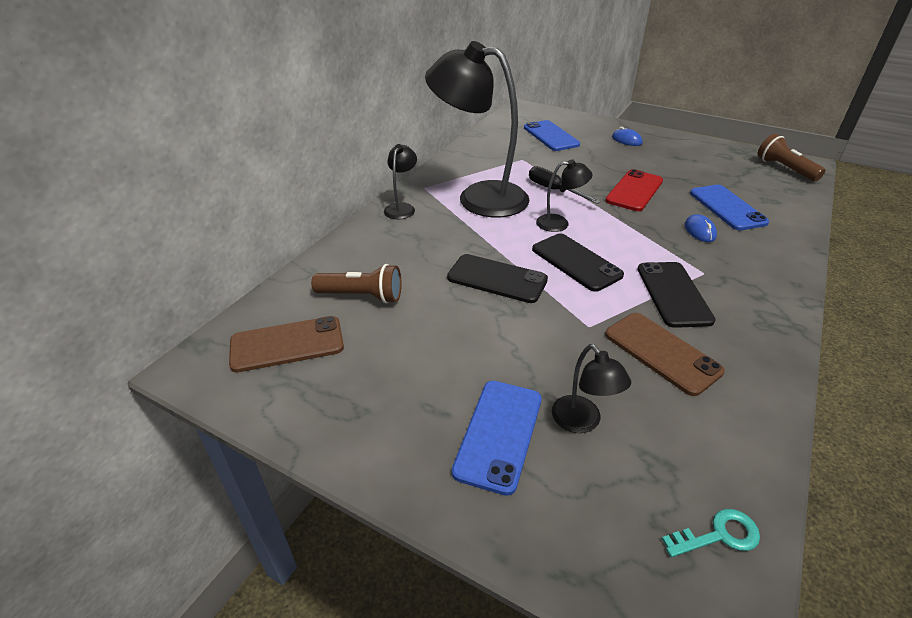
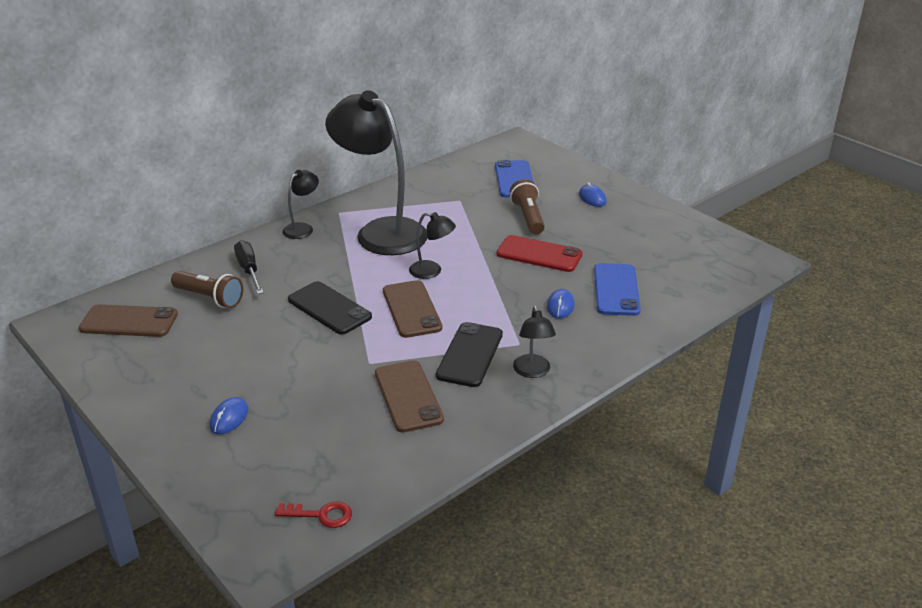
camera: 20 degrees right, 5 degrees down
(499, 434) = (229, 418): blue phone -> blue mouse
(554, 190) = (459, 238): black screwdriver -> black screwdriver (249, 270)
(576, 262) = (412, 309): black phone -> brown phone
(582, 422) = (295, 426): black lamp -> black lamp (532, 372)
(634, 191) = (539, 254): red phone -> red phone turned 60 degrees clockwise
(719, 535) = (321, 515): turquoise key -> red key
(784, 169) = (733, 262): brown flashlight -> brown flashlight (528, 217)

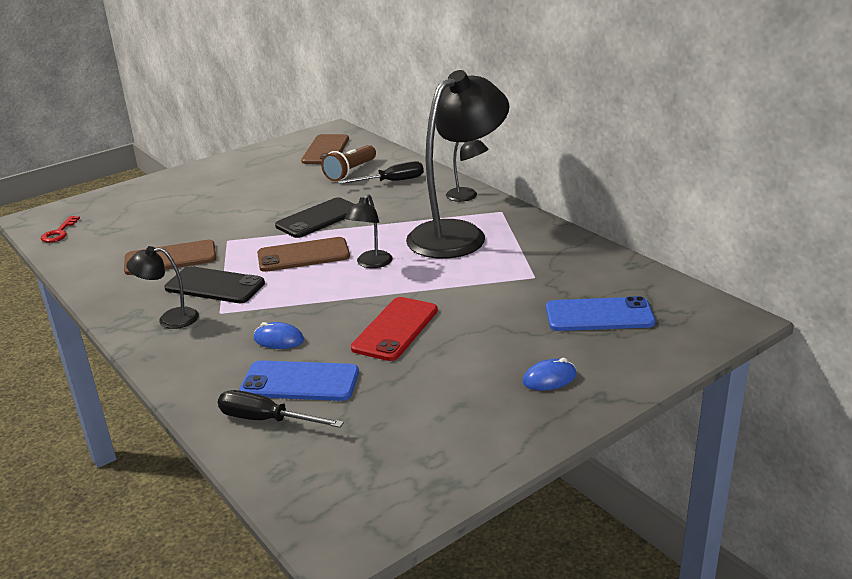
camera: 95 degrees right, 5 degrees down
(229, 418) = (186, 194): blue mouse -> none
(528, 217) = (490, 323): brown flashlight -> none
(665, 299) = (266, 420): none -> black screwdriver

